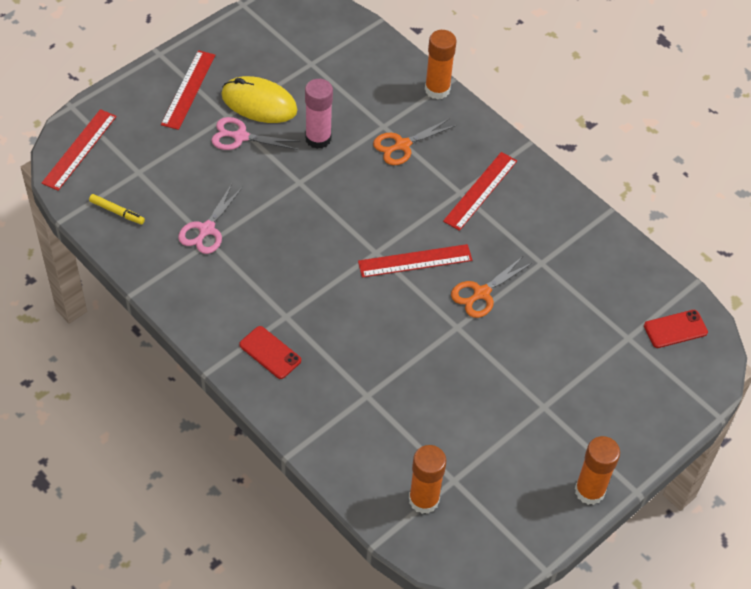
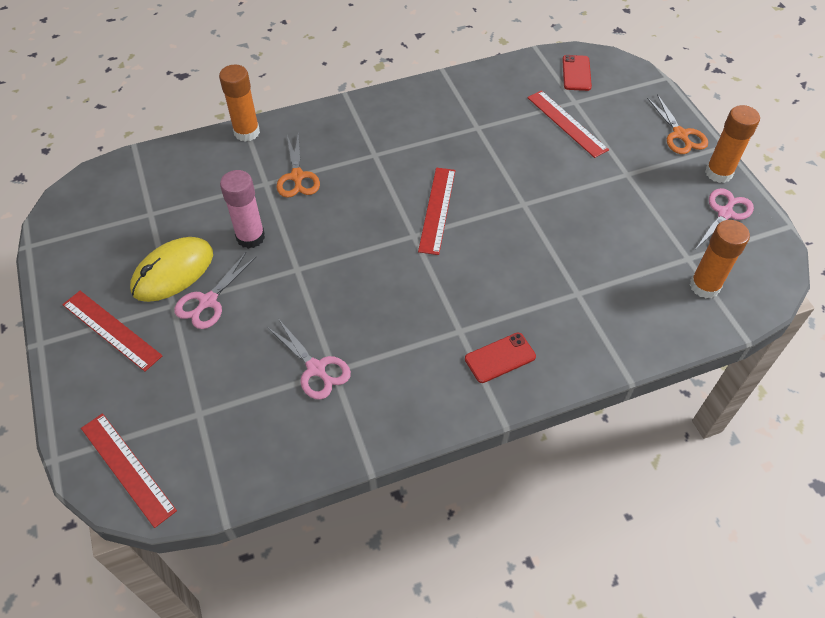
camera: 65 degrees left, 0 degrees up
(117, 212) = (245, 452): yellow marker -> none
(480, 191) = (380, 140): red ruler -> red ruler (566, 123)
(481, 293) = (493, 175): orange scissors -> orange scissors (680, 134)
(531, 505) = (725, 213): none -> pink scissors

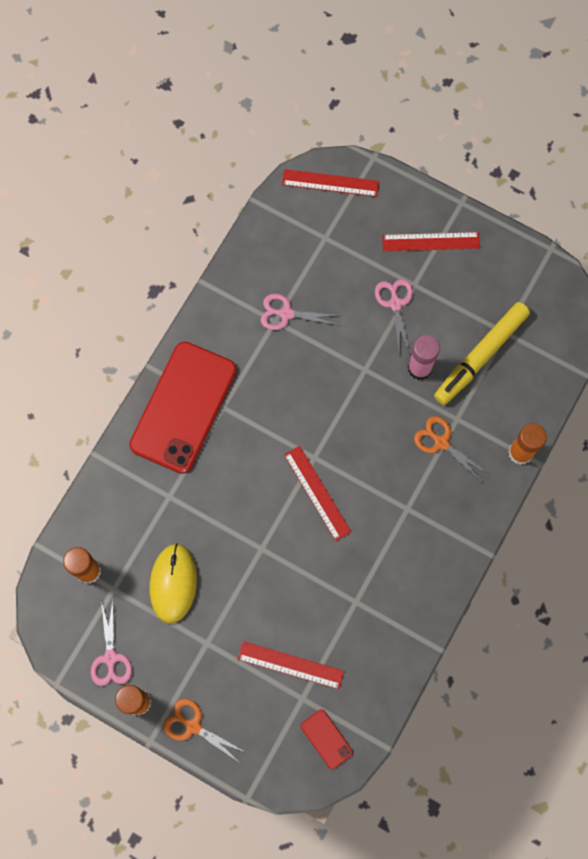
camera: 140 degrees right, 20 degrees up
(173, 272) = (440, 305): yellow mouse -> yellow mouse (173, 583)
(191, 211) = (480, 356): none -> yellow marker
(500, 358) = (183, 407): red phone -> red phone, size x2.44

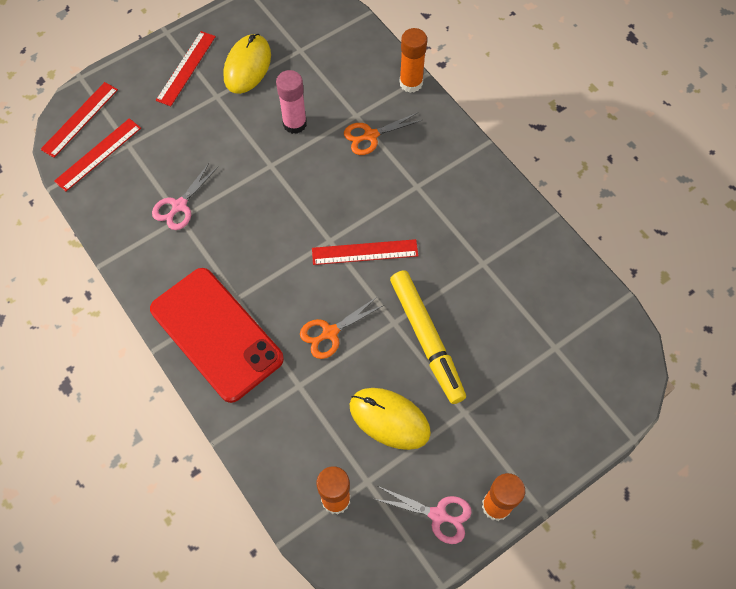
camera: 65 degrees left, 10 degrees down
(193, 726) = (542, 461): orange scissors -> orange scissors (330, 333)
(290, 665) = (518, 344): red ruler -> red ruler (98, 154)
(326, 739) = (602, 342): red phone -> none
(395, 304) = (225, 117): pink scissors -> none
(461, 294) = (247, 66): none -> yellow mouse
(480, 356) = (310, 75): yellow marker -> yellow marker (426, 339)

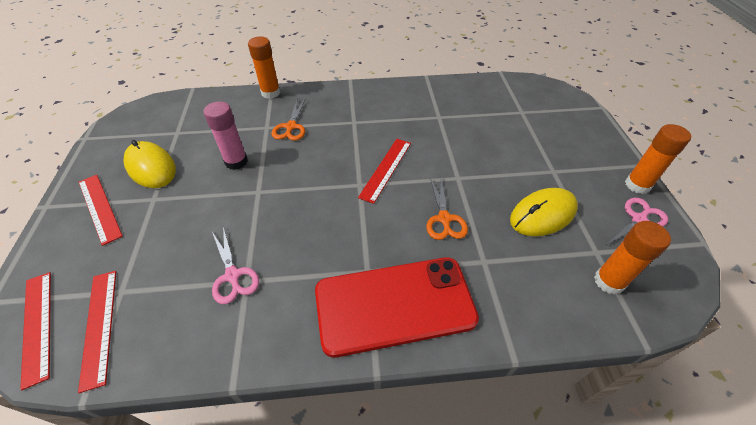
camera: 60 degrees left, 15 degrees down
(426, 339) = (482, 166): yellow marker -> none

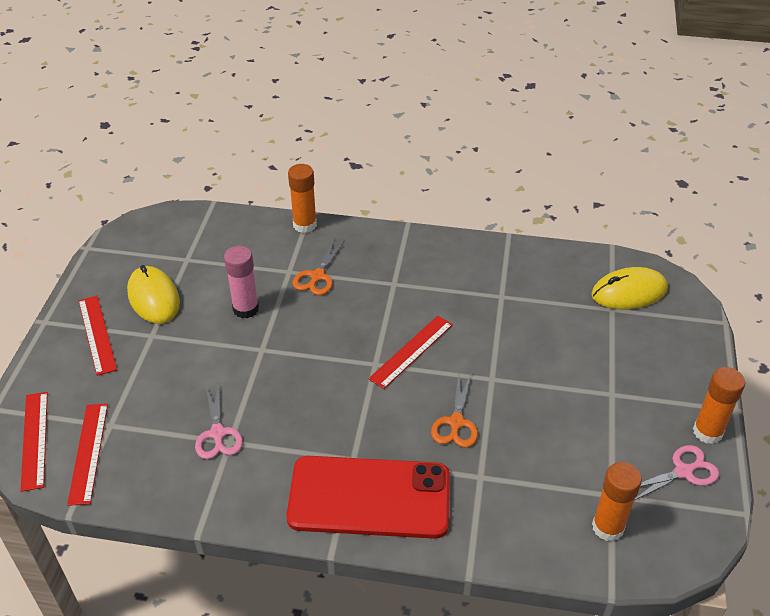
camera: 15 degrees right, 5 degrees down
(543, 214) = (571, 441): yellow mouse -> yellow mouse (629, 292)

